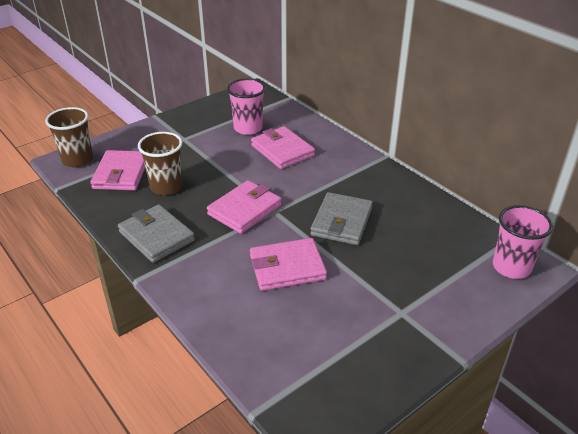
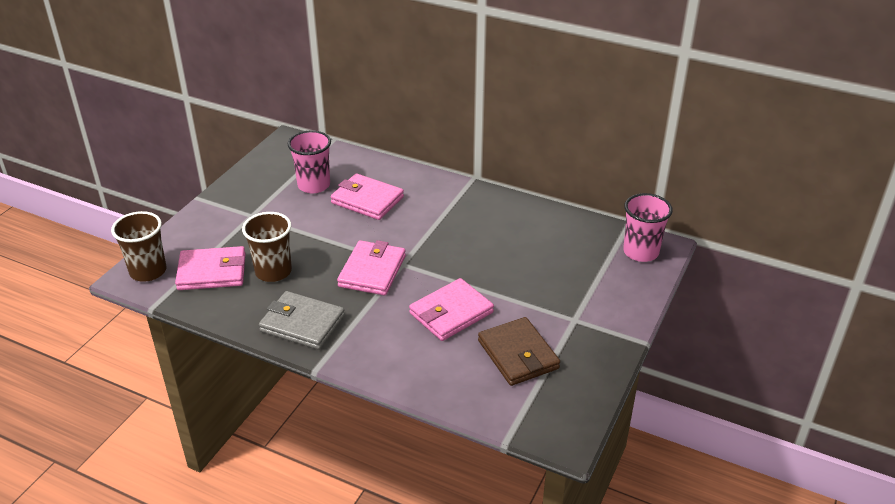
camera: 25 degrees left, 0 degrees up
(121, 173) = (212, 272): pink wallet -> pink wallet turned 75 degrees counterclockwise
(323, 328) = (518, 354): none -> brown wallet
(341, 222) = (472, 255): grey wallet -> none

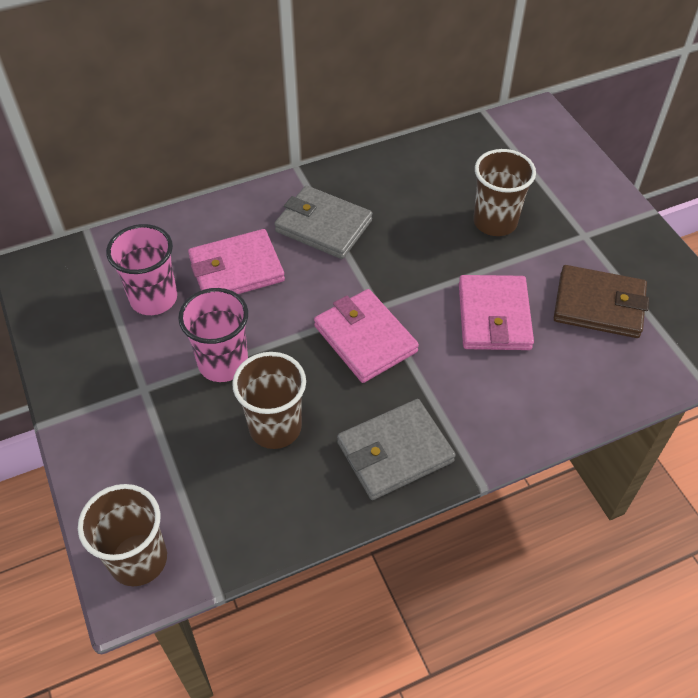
camera: 50 degrees left, 15 degrees up
(212, 272) = (212, 489): pink wallet -> none
(439, 212) = (323, 226): none -> grey wallet
(533, 275) = (495, 222): none -> brown cup
(640, 252) = (533, 133): pink cup -> pink cup (223, 363)

